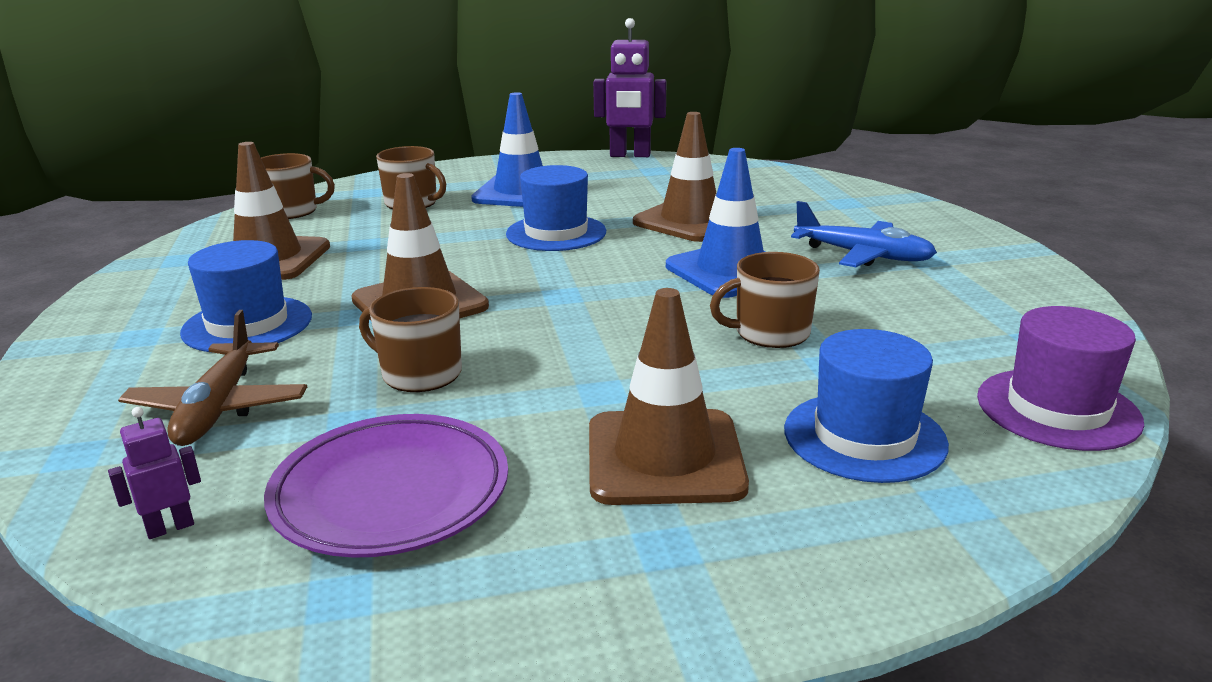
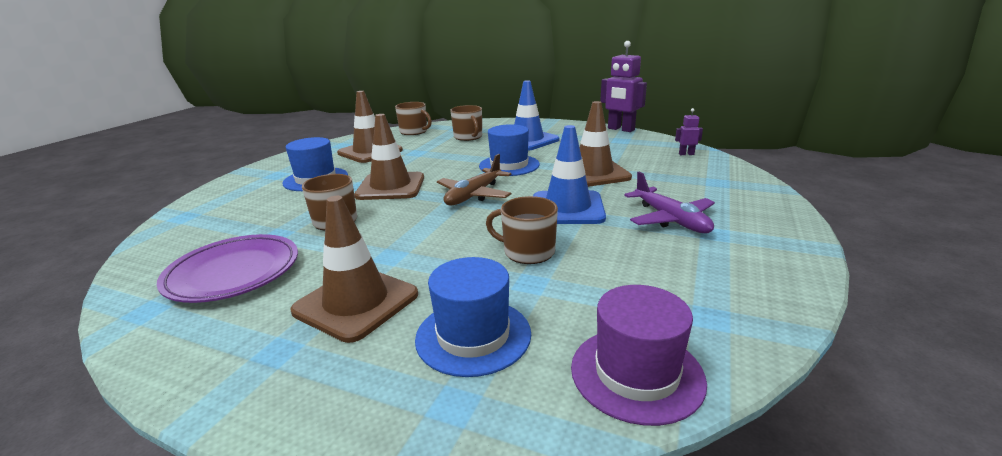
camera: 35 degrees right, 0 degrees up
(170, 527) = (155, 257): purple robot -> purple robot (686, 154)
(219, 408) = (248, 213): brown plane -> brown plane (474, 195)
(863, 255) = (671, 219): blue plane -> purple plane

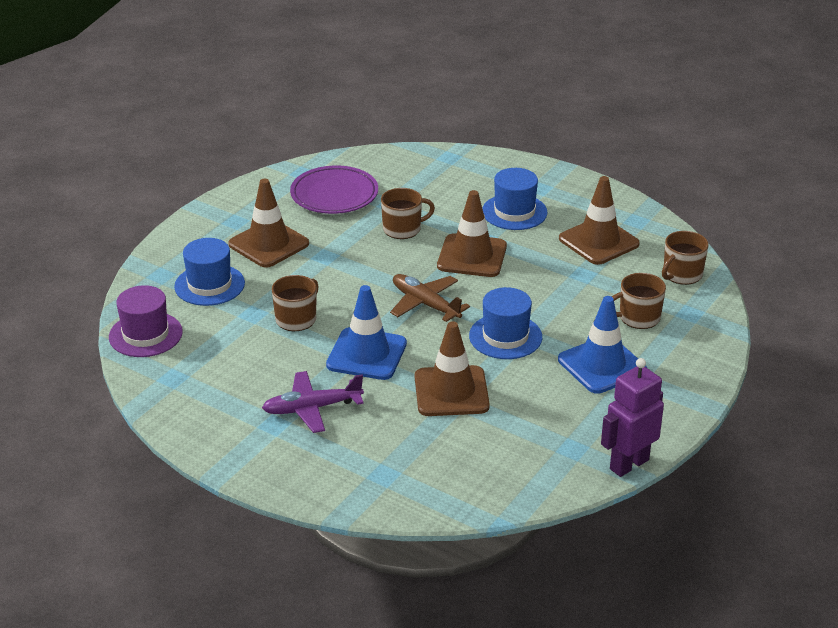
camera: 100 degrees right, 10 degrees up
(686, 154) = (487, 487): purple robot -> none

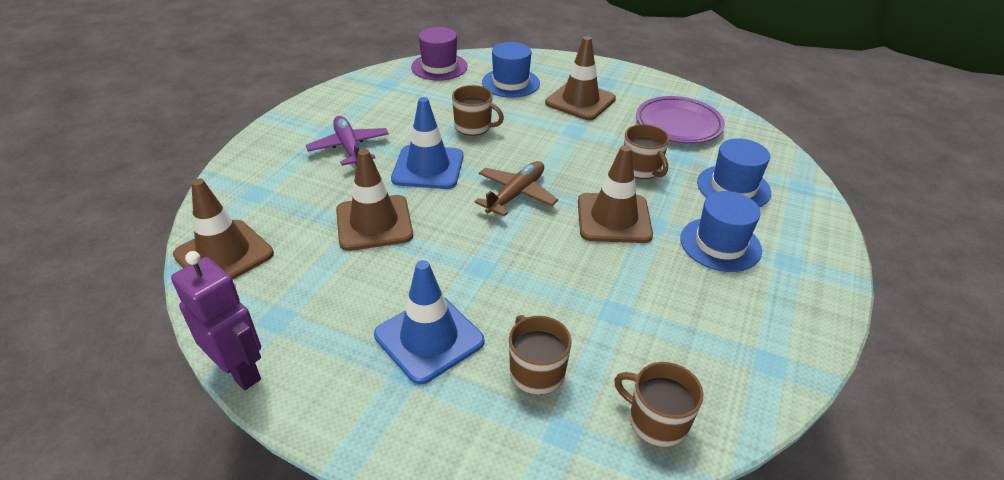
camera: 80 degrees right, 5 degrees up
(505, 336) = (472, 254): blue hat -> blue hat (733, 187)
(598, 241) = (696, 324): brown traffic cone -> brown traffic cone (224, 254)

